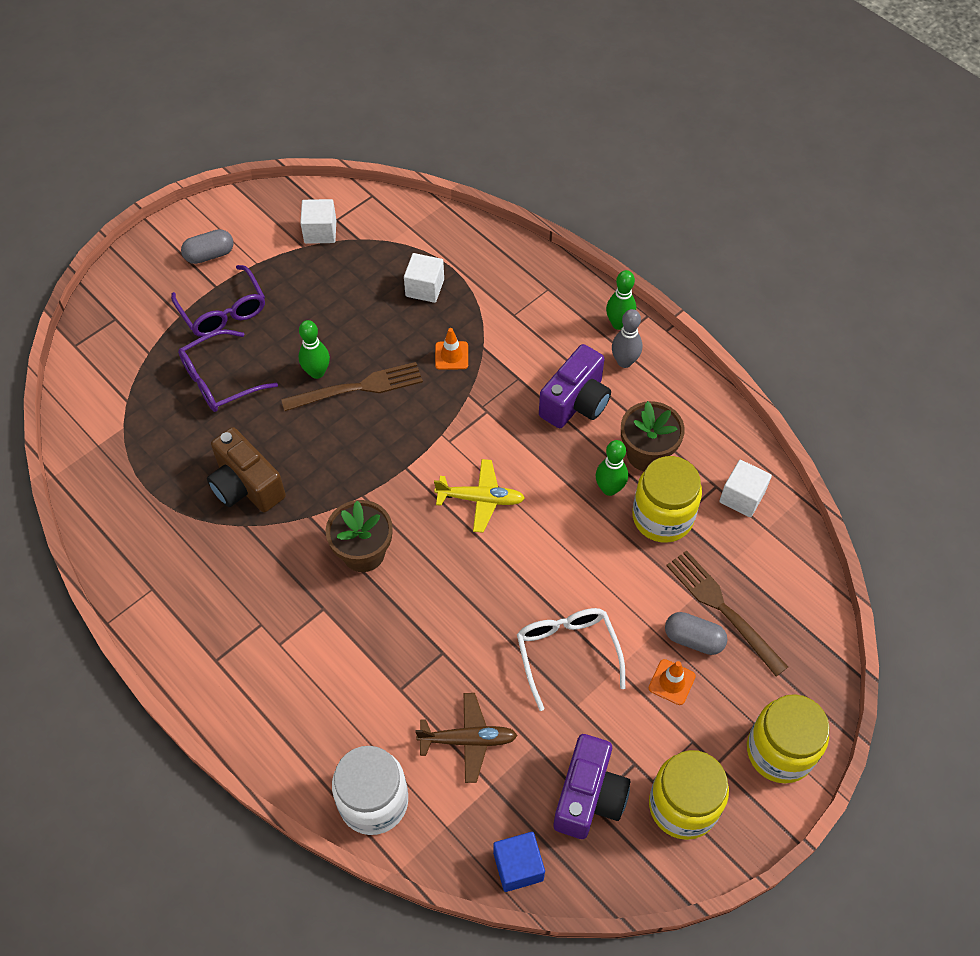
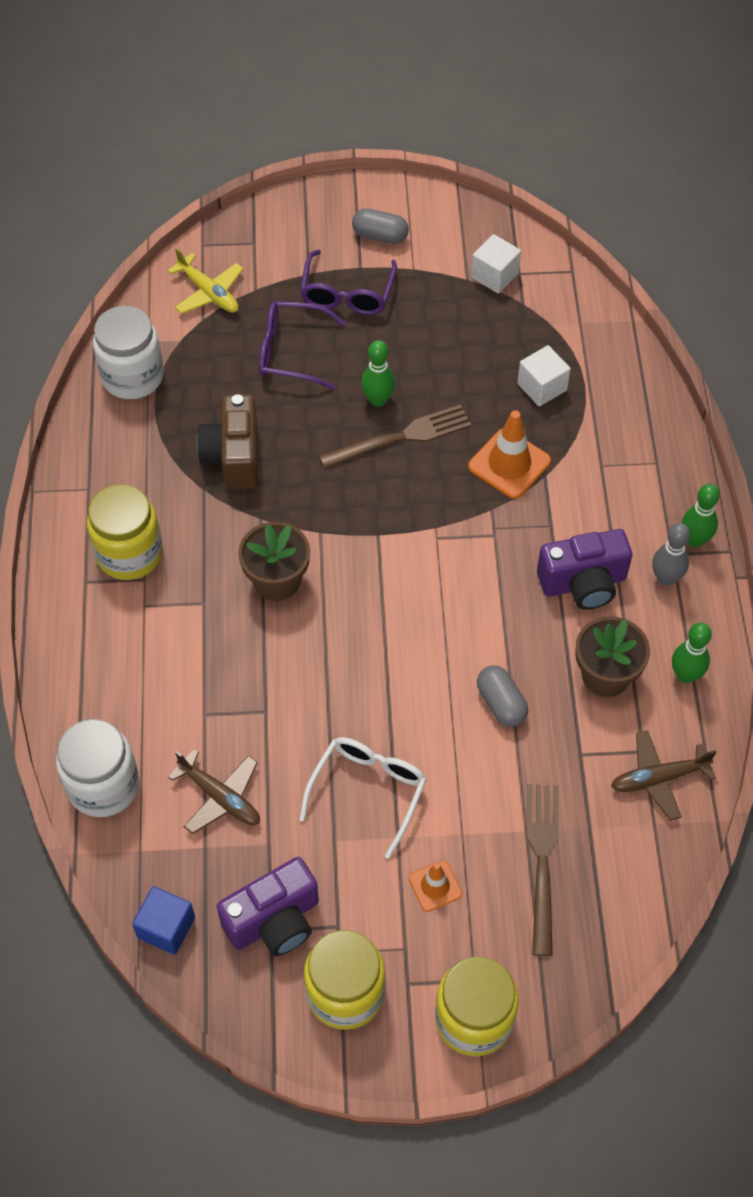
camera: 40 degrees right, 0 degrees up
(109, 480) = (132, 376): none -> white jar
(358, 387) = (401, 437): brown fork -> brown fork turned 45 degrees counterclockwise
(451, 355) = (509, 464): orange traffic cone -> orange traffic cone, size x1.71
(480, 499) = (417, 607): yellow plane -> yellow plane (209, 292)
(609, 489) = (540, 681): green bowling pin -> green bowling pin (685, 675)
(662, 517) = (565, 741): yellow jar -> yellow jar (129, 553)
(693, 639) = (490, 866): grey capsule -> grey capsule (501, 703)
(742, 497) = (658, 778): white cube -> brown plane

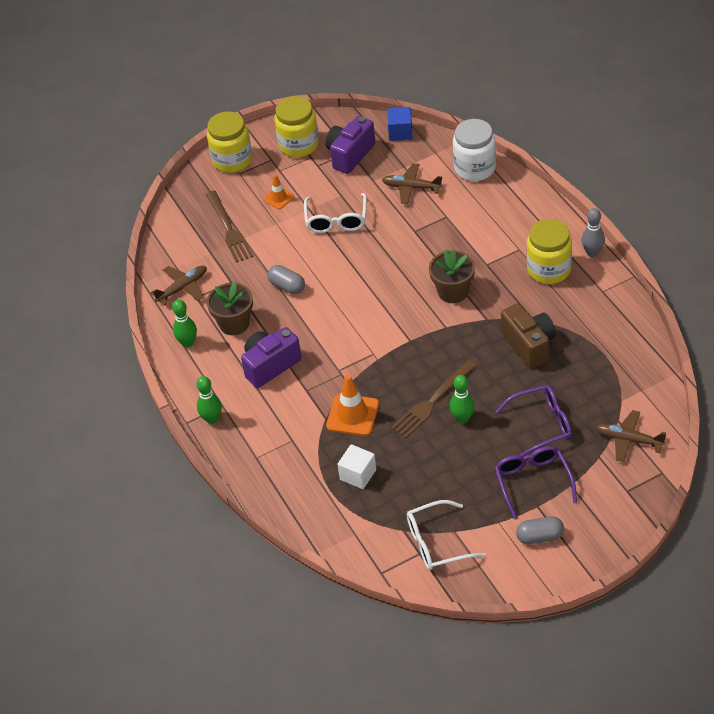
camera: 160 degrees right, 10 degrees down
(132, 376) = (632, 364): white jar -> none
(209, 292) = (629, 440): yellow plane -> brown plane
(494, 275) = (436, 543): white cube -> white glasses
(666, 578) = (221, 389): grey bowling pin -> grey bowling pin (592, 253)

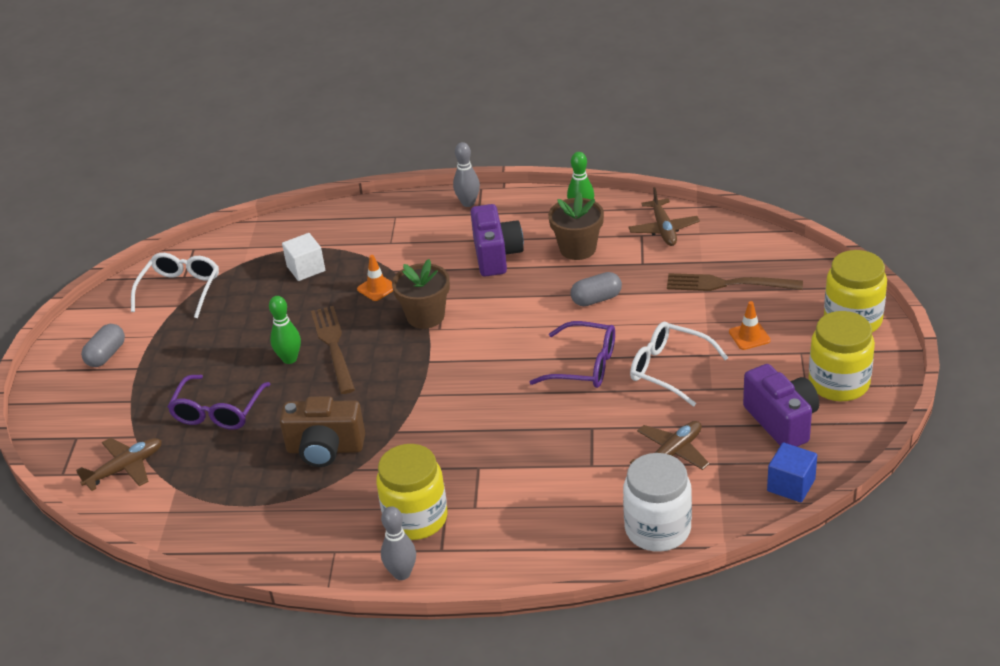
camera: 120 degrees right, 10 degrees down
(212, 419) = (468, 203): green bowling pin -> grey bowling pin
(352, 415) = (377, 288): orange traffic cone -> orange traffic cone, size x0.59
(453, 291) = (464, 421): brown flower pot -> brown flower pot (425, 316)
(533, 482) = (165, 376): purple glasses -> purple glasses (584, 365)

